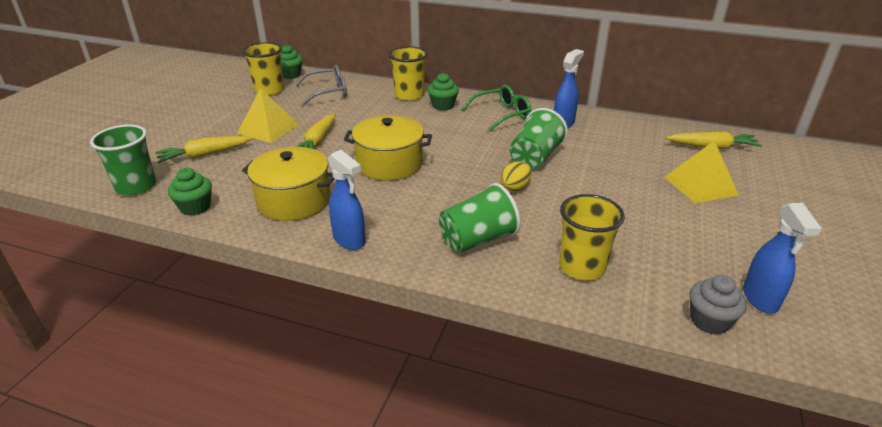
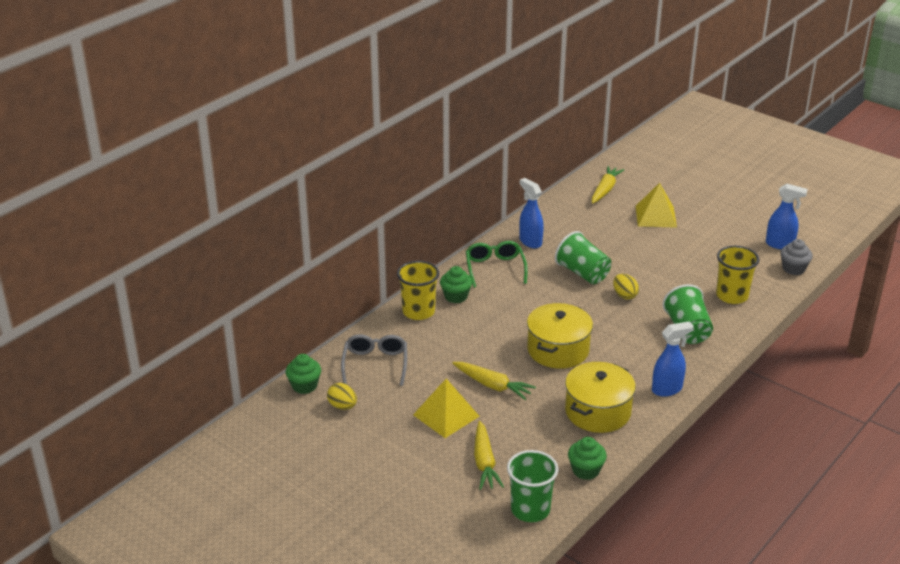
camera: 70 degrees left, 0 degrees up
(269, 90) = (342, 406): yellow cup -> yellow egg

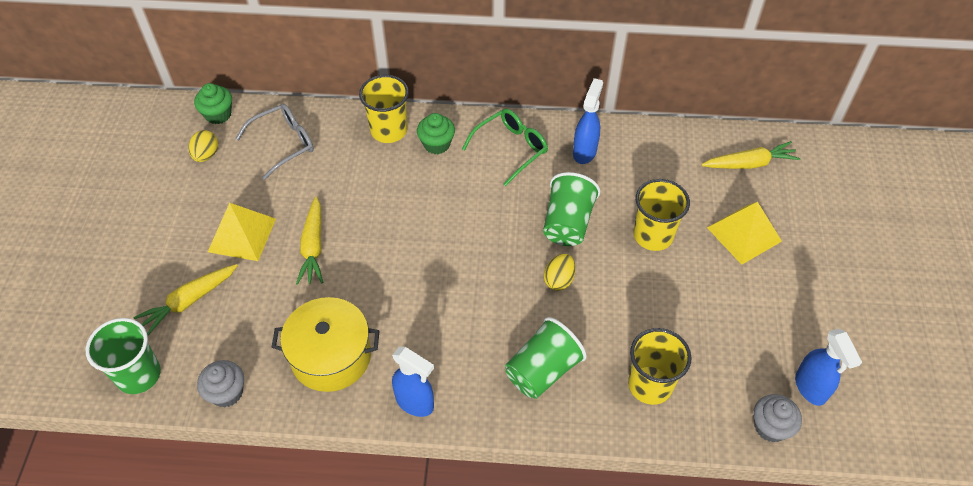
camera: 55 degrees right, 20 degrees up
(558, 350) = (412, 270): yellow pot -> none
(585, 470) = (227, 392): green cupcake -> grey cupcake
(625, 247) = (653, 235): none -> yellow cup

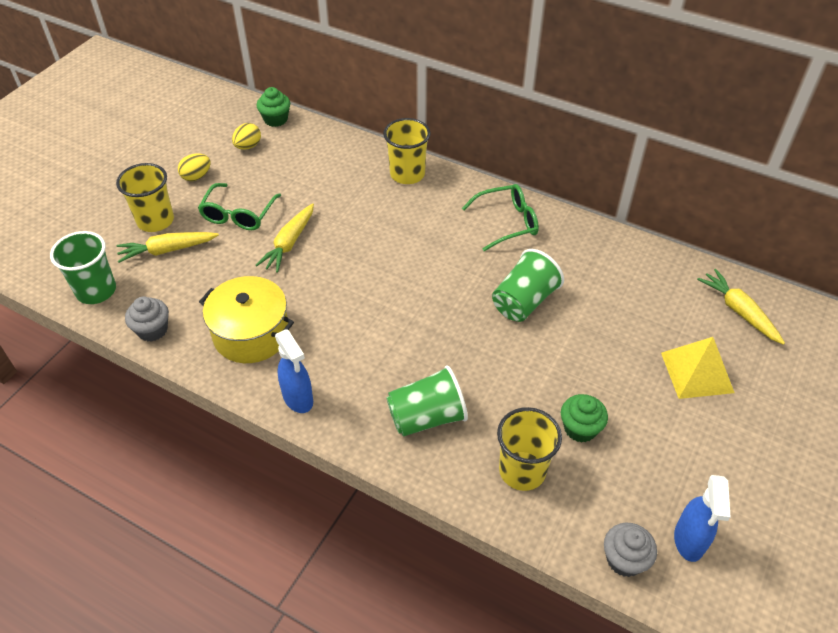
camera: 25 degrees right, 5 degrees down
(242, 235) = (238, 215): yellow pyramid -> green glasses
(284, 143) = (314, 157): grey glasses -> none
(436, 144) = (442, 198): green cupcake -> green cupcake (580, 428)
(559, 280) = (487, 346): yellow egg -> yellow egg (196, 176)
(584, 151) = (575, 247): blue spray bottle -> none
(653, 235) = (601, 341): yellow cup -> yellow cup (155, 220)
(749, 163) = (739, 311): yellow carrot -> yellow carrot turned 135 degrees counterclockwise

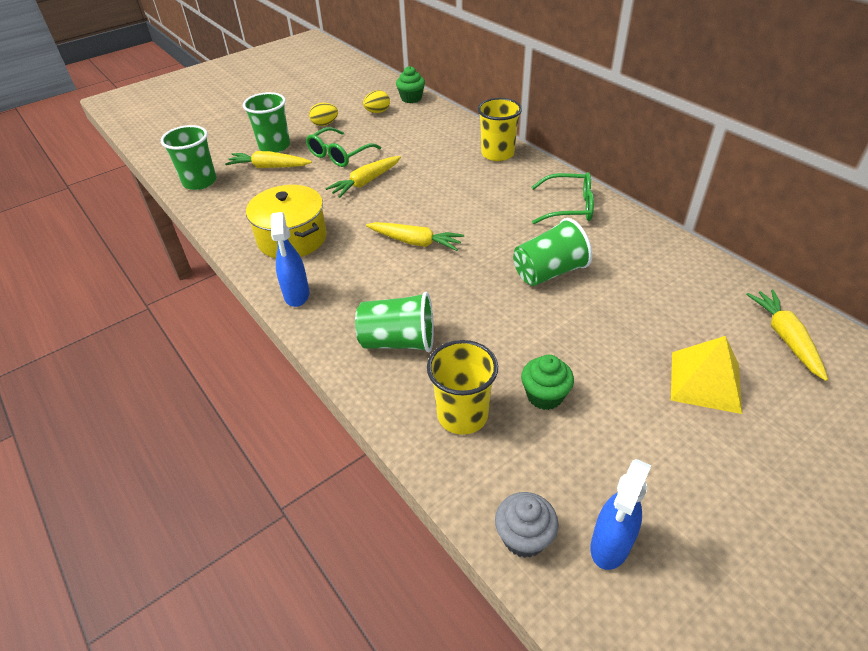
camera: 25 degrees right, 5 degrees down
(152, 330) = (220, 217): grey cupcake -> none
(155, 220) = (274, 146): yellow cup -> green cup
(382, 303) = (415, 242): none -> yellow carrot

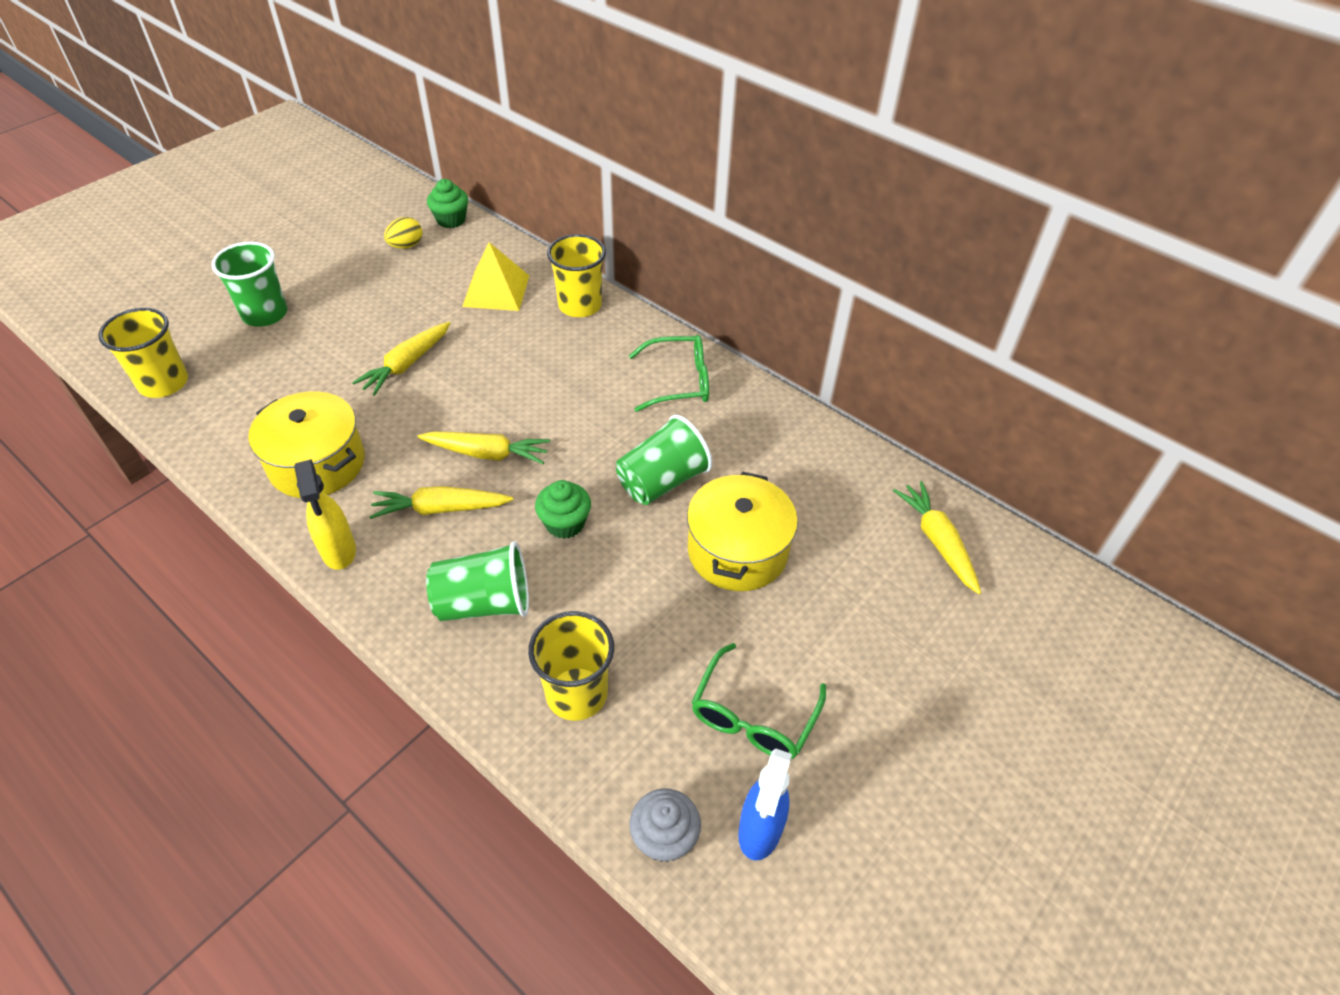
camera: 15 degrees left, 5 degrees up
(200, 182) = (163, 383): green cup -> yellow cup
(269, 167) = (263, 350): yellow carrot -> yellow carrot (440, 509)
(297, 295) = (339, 551): blue spray bottle -> yellow spray bottle
(325, 124) = (333, 271): yellow egg -> none
(339, 155) = (362, 322): green glasses -> green glasses (753, 716)
(544, 396) = (672, 654): green cupcake -> green cupcake (565, 523)
(607, 327) = (737, 551): none -> yellow pot
(705, 381) = (852, 610): yellow pyramid -> yellow pyramid (496, 290)

